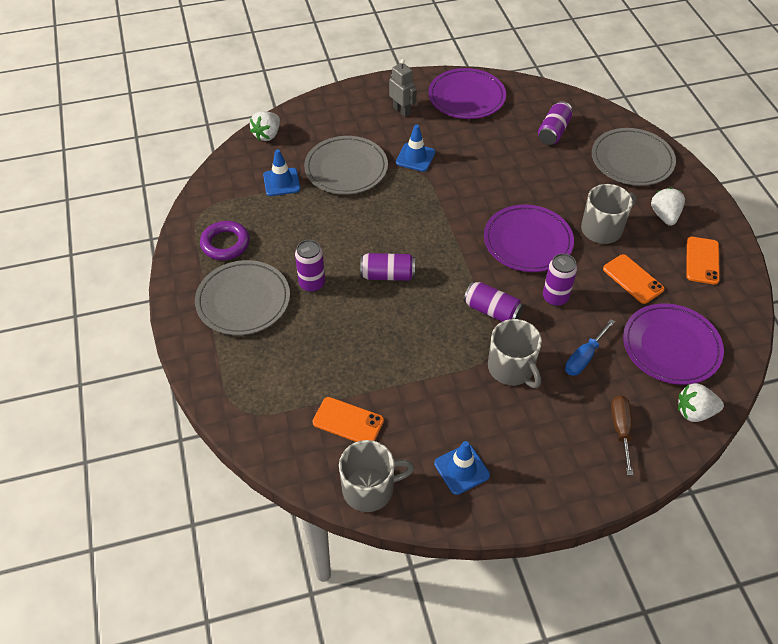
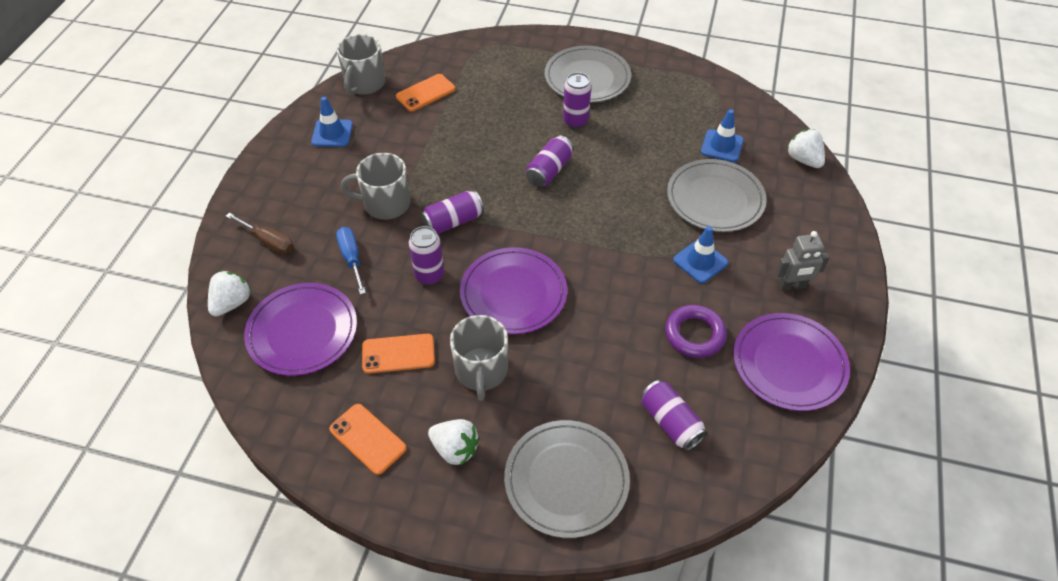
camera: 120 degrees right, 0 degrees up
(225, 244) = (661, 87): purple ring -> purple ring (694, 334)

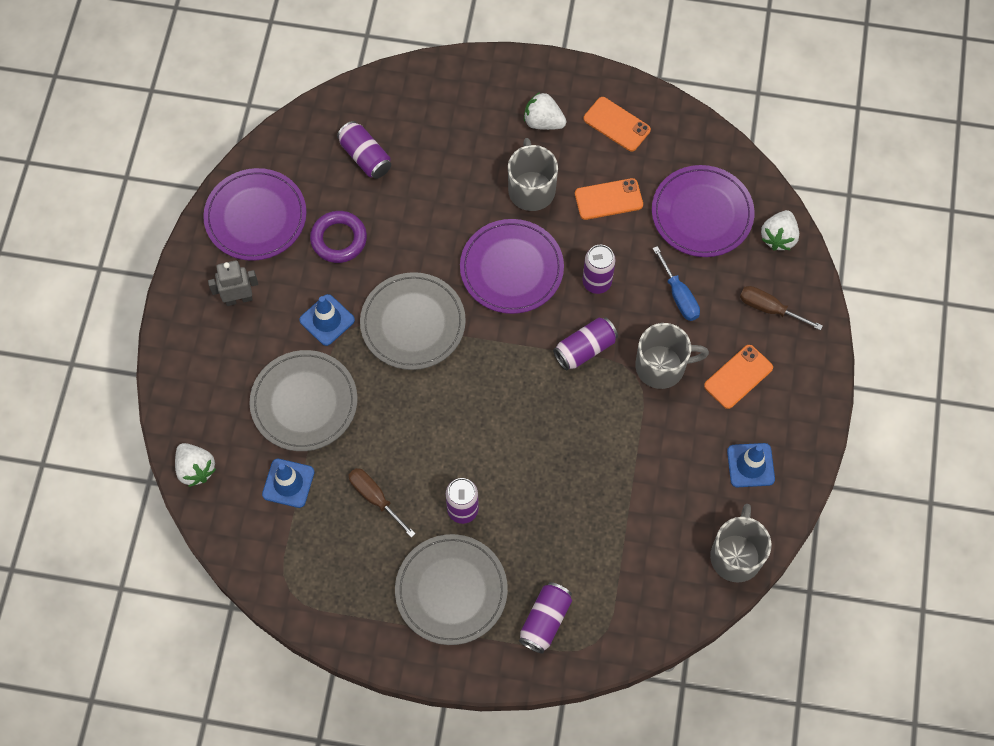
camera: 175 degrees right, 15 degrees up
(425, 93) = (654, 544): orange phone -> orange phone (738, 377)
(549, 171) = (489, 428): purple can -> purple can (545, 621)
(566, 480) = (450, 105): grey plate -> grey plate (413, 323)
(648, 132) = (375, 498): none -> brown screwdriver

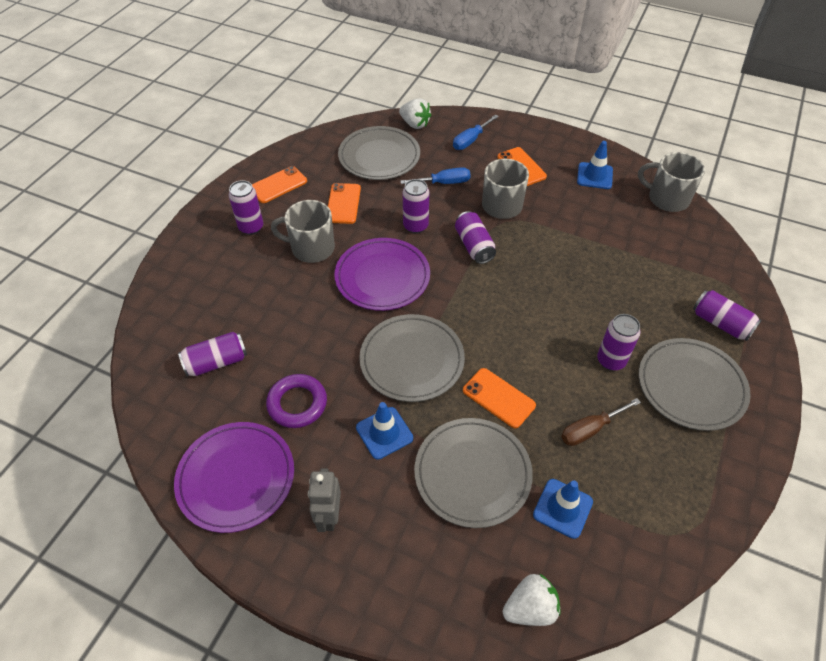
camera: 75 degrees left, 15 degrees down
(389, 410) = (498, 398): none -> orange phone
(543, 122) = (251, 227): white strawberry -> purple can
(702, 214) = (379, 156): purple plate -> grey plate
(769, 309) = (470, 140): brown screwdriver -> blue screwdriver

